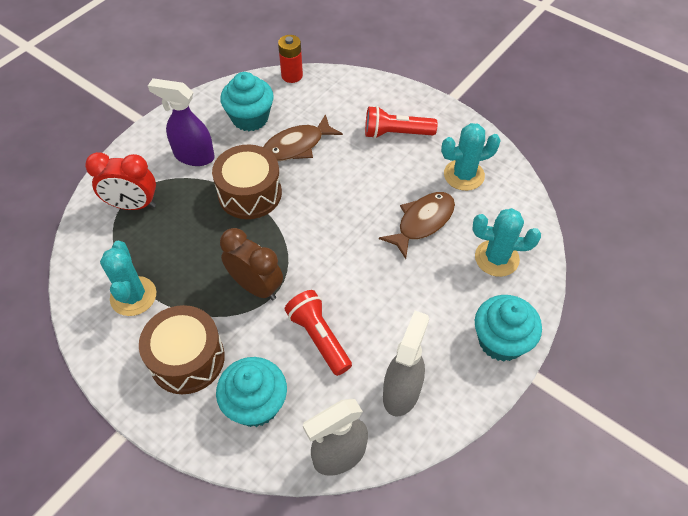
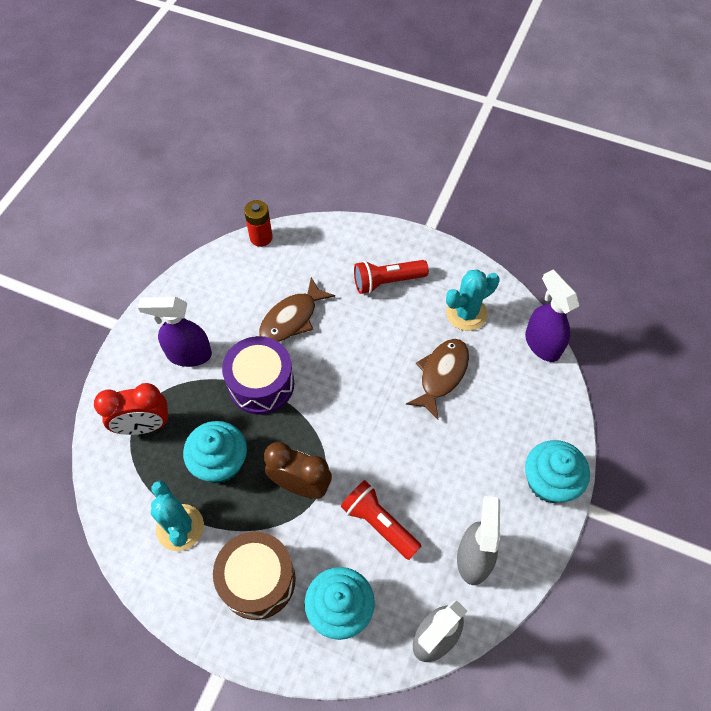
camera: 15 degrees left, 5 degrees up
(250, 118) = (233, 297): turquoise cupcake -> turquoise cupcake (220, 462)
(250, 193) = (261, 384): brown drum -> purple drum
(496, 258) = (522, 396): turquoise cactus -> none
(531, 216) = (542, 344): none -> purple spray bottle

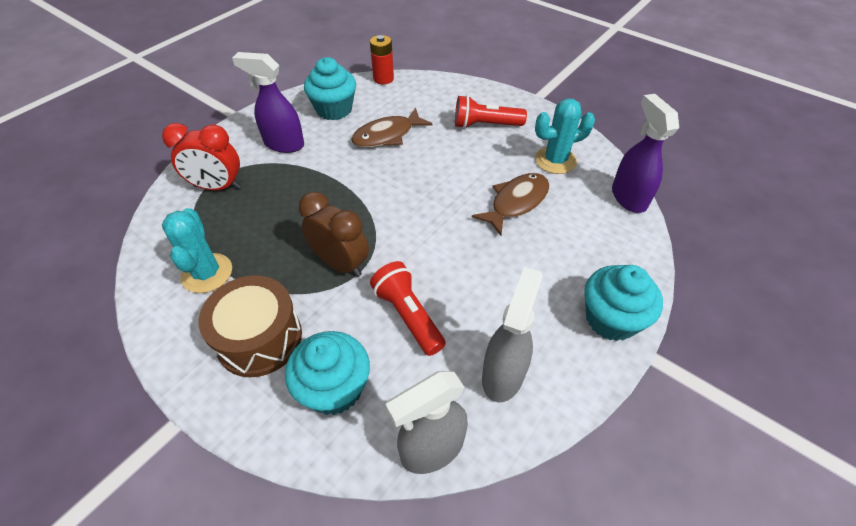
camera: 15 degrees right, 10 degrees down
(220, 462) = (272, 229): turquoise cupcake -> turquoise cupcake (334, 109)
(261, 384) = (338, 176): purple drum -> none

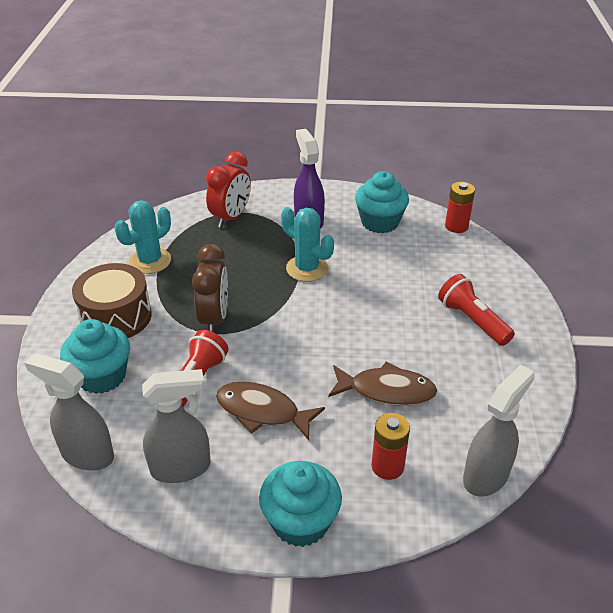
camera: 55 degrees right, 10 degrees down
(217, 187) = (231, 217): red clock -> red clock turned 120 degrees counterclockwise
(387, 135) = (383, 268): brown fish -> brown fish (262, 411)
(555, 160) = (479, 394): turquoise cactus -> turquoise cactus (307, 268)
(589, 241) = (387, 466): none -> red battery
(628, 197) = (486, 475): purple spray bottle -> grey spray bottle

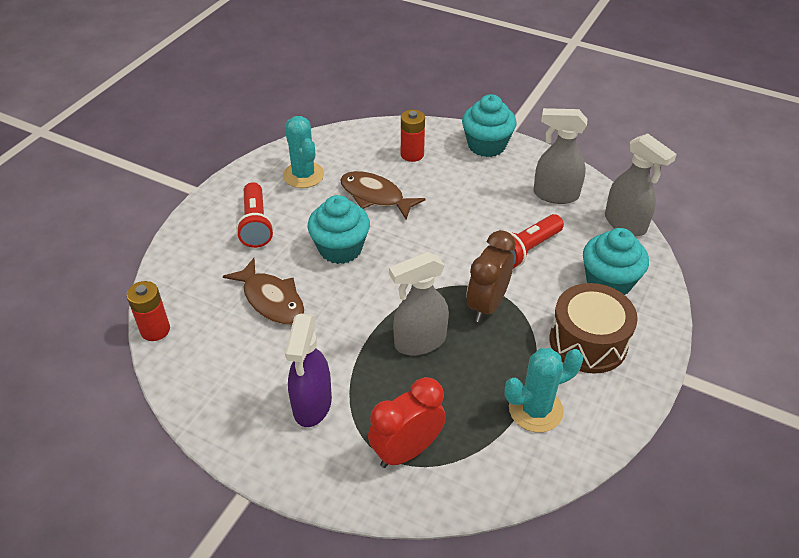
camera: 155 degrees left, 5 degrees up
(262, 411) = (480, 211): brown fish -> brown fish (271, 299)
(307, 268) = (361, 332): turquoise cactus -> turquoise cactus (303, 175)
(380, 222) = (231, 369): turquoise cupcake -> turquoise cupcake (340, 249)
(486, 475) = (353, 132): grey spray bottle -> grey spray bottle (419, 342)

